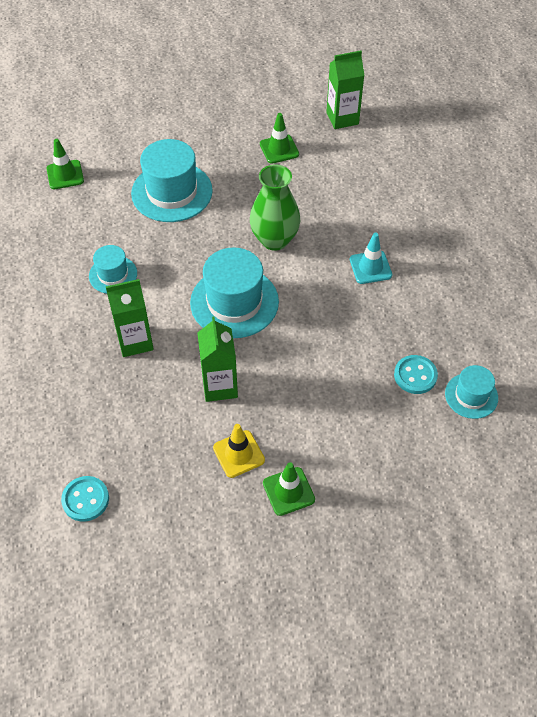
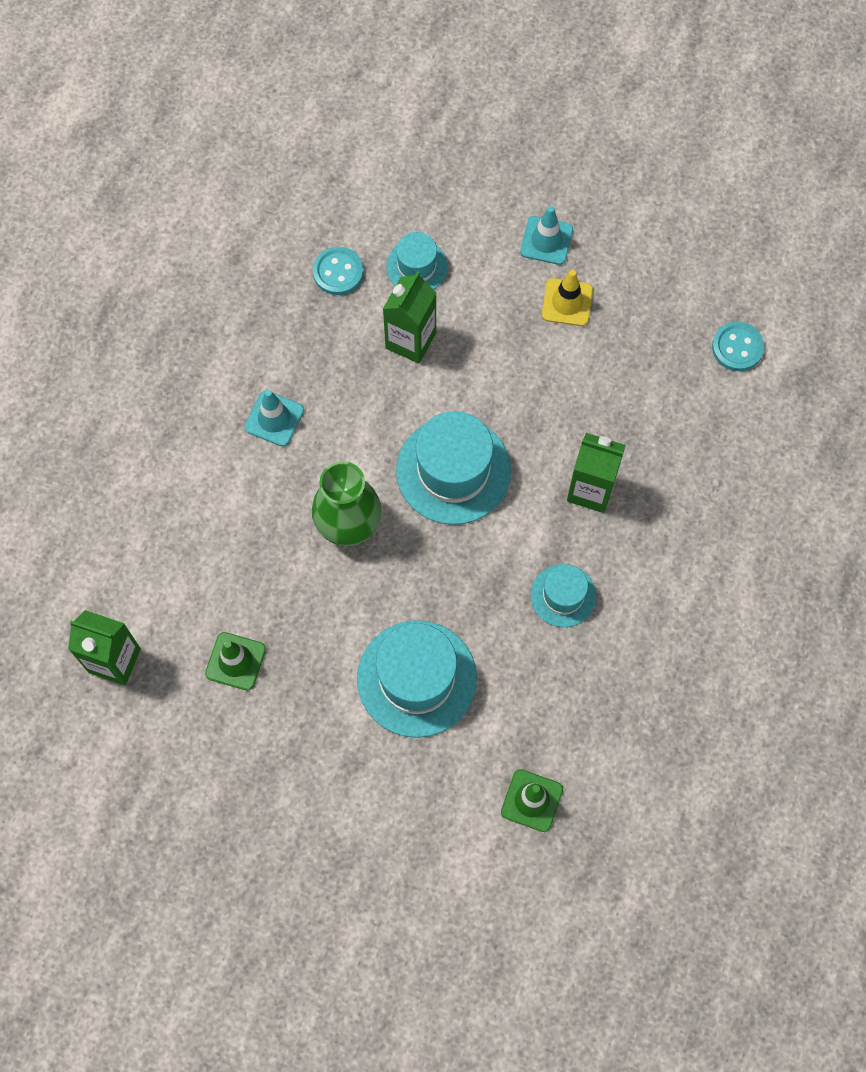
camera: 145 degrees left, 15 degrees up
(220, 386) = (537, 382): green carton -> green carton (410, 340)
(288, 491) = (546, 240): green traffic cone -> turquoise traffic cone
(471, 396) = (304, 220): turquoise hat -> turquoise hat (416, 266)

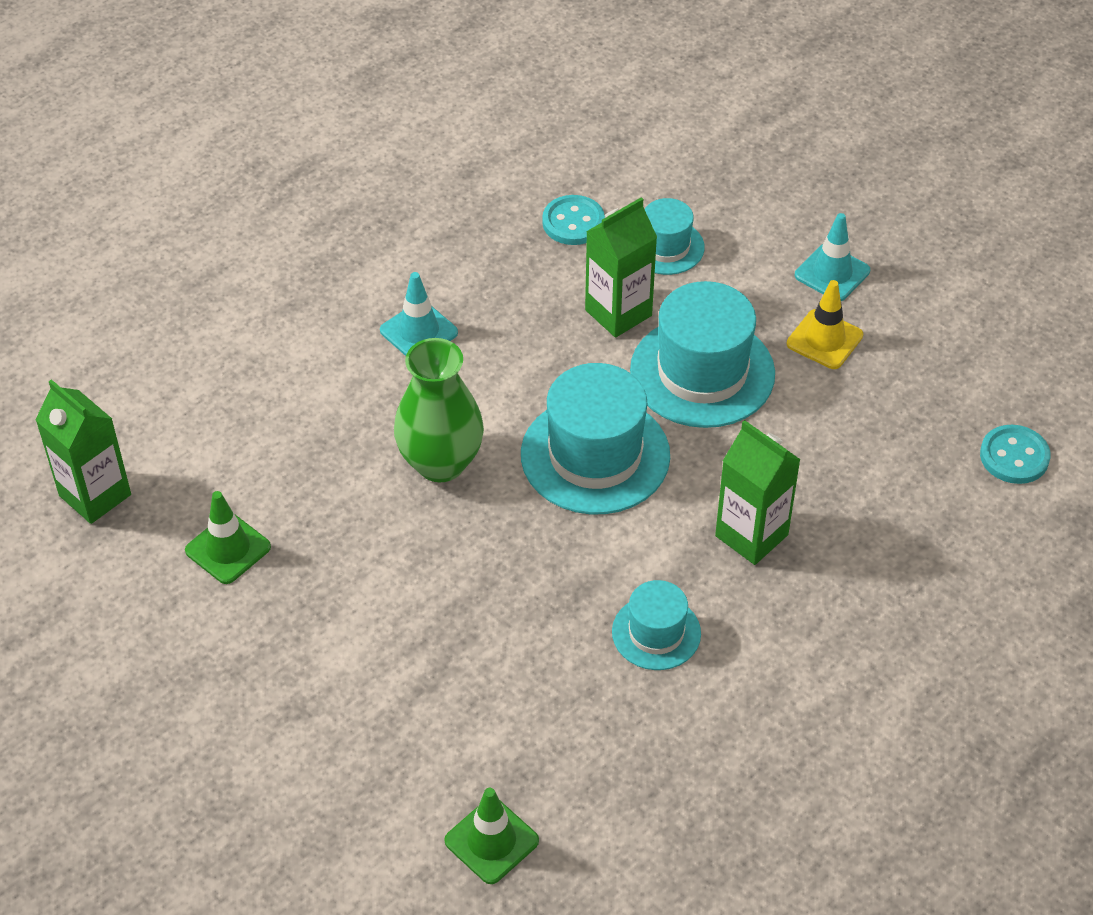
camera: 25 degrees right, 20 degrees down
(417, 678) = (427, 650): turquoise hat -> turquoise hat (702, 372)

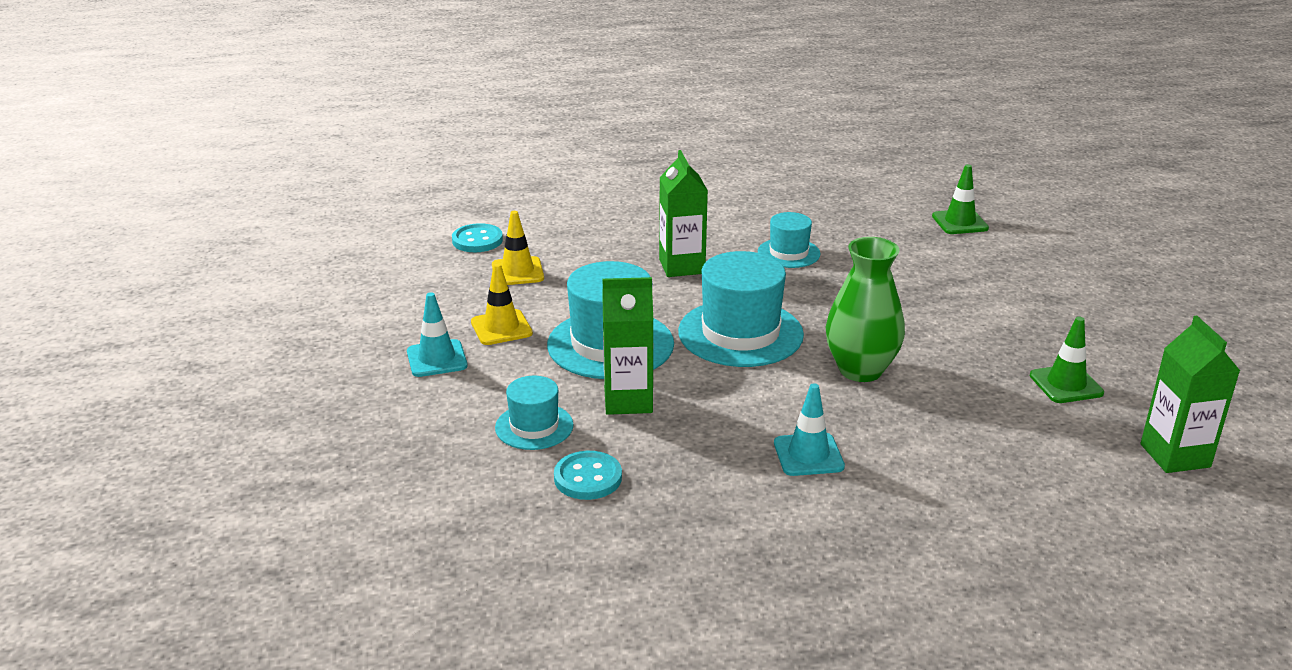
camera: 145 degrees left, 20 degrees down
(908, 428) = (517, 272): none -> yellow traffic cone

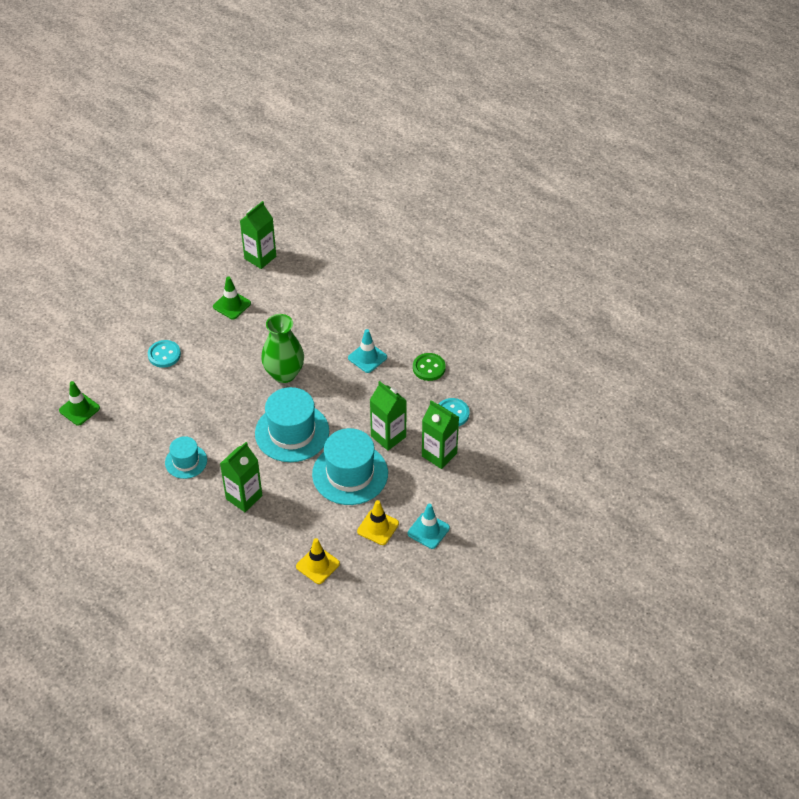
camera: 130 degrees left, 20 degrees up
(477, 240) = (300, 614): turquoise button -> turquoise button (164, 355)
(534, 426) = (439, 454): turquoise hat -> green carton
(711, 505) = (429, 368): none -> green button

